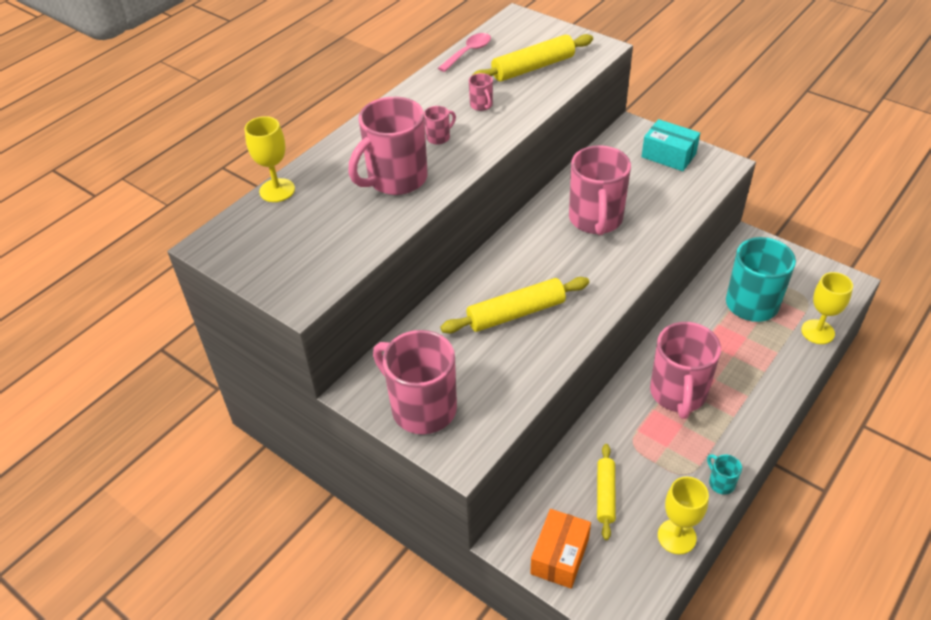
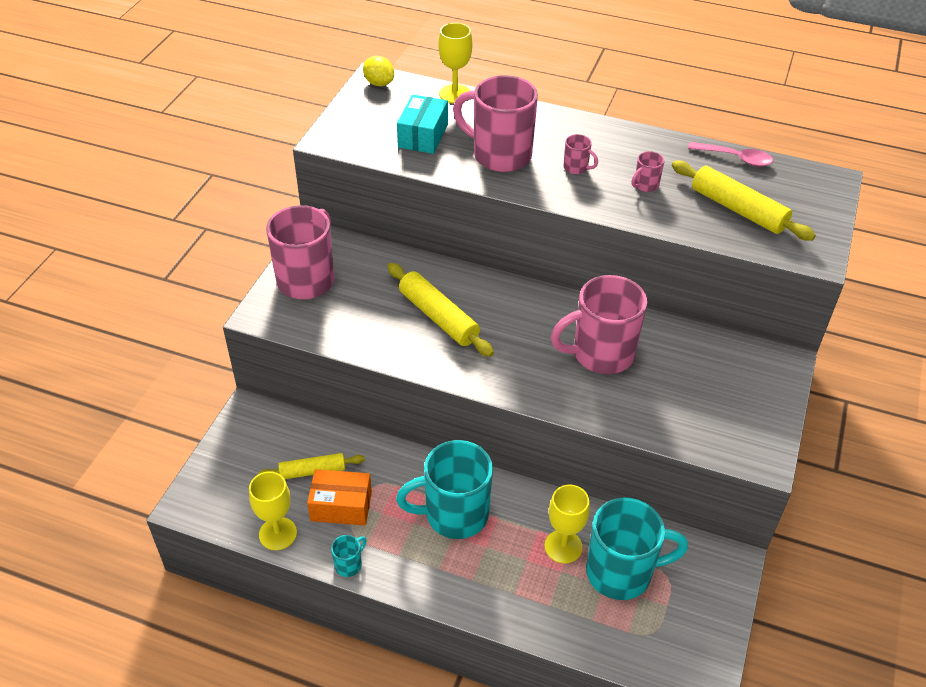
camera: 70 degrees right, 0 degrees up
(220, 243) = (379, 83): none -> yellow lemon
(559, 556) = (240, 448): orange box -> orange box (341, 506)
(668, 155) = (750, 403): turquoise box -> turquoise box (423, 136)
(678, 394) = (454, 514): pink mug -> turquoise mug
(817, 332) = (600, 647): yellow goblet -> yellow goblet (563, 546)

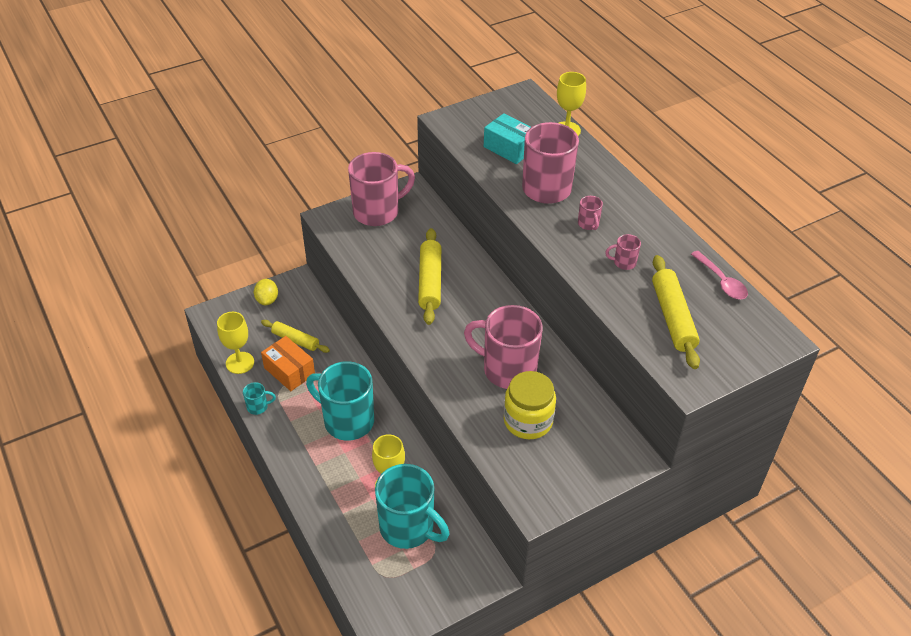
camera: 40 degrees right, 0 degrees up
(379, 83) = (523, 98): yellow lemon -> yellow lemon (267, 300)
(423, 136) = (509, 148): turquoise box -> turquoise box turned 75 degrees clockwise
(670, 388) = (528, 421): none -> yellow jar

